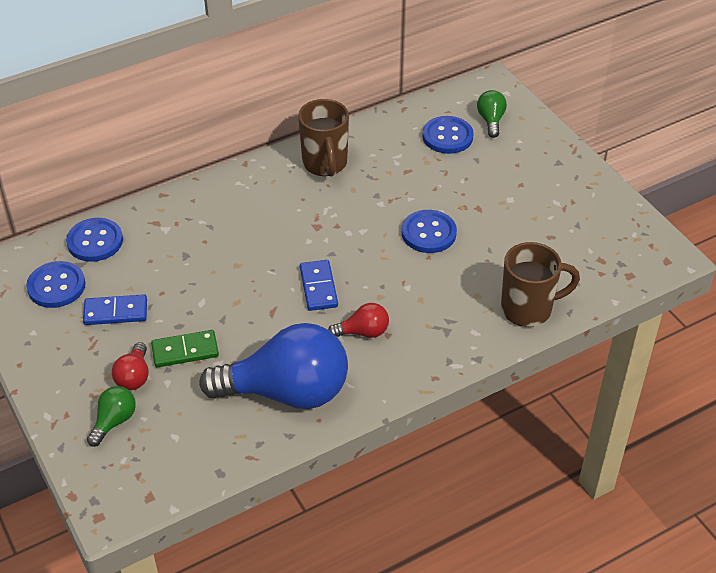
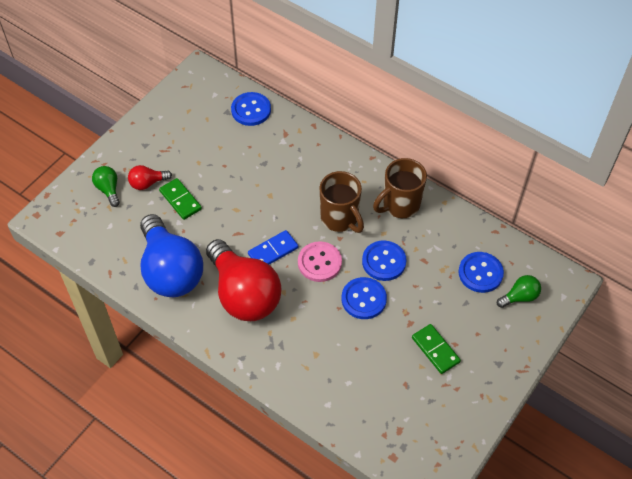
camera: 65 degrees right, 10 degrees up
(56, 286) = (202, 109): blue button -> blue button (384, 261)
(114, 421) = (108, 189): green light bulb -> green light bulb turned 120 degrees counterclockwise
(115, 312) = (195, 149): blue domino -> none
(359, 253) = (319, 262): none -> pink button
(363, 332) = (244, 294): red light bulb -> red light bulb, size x2.31
(520, 200) = (435, 350): none -> green domino
(528, 309) = (318, 394): brown mug -> brown mug (340, 219)

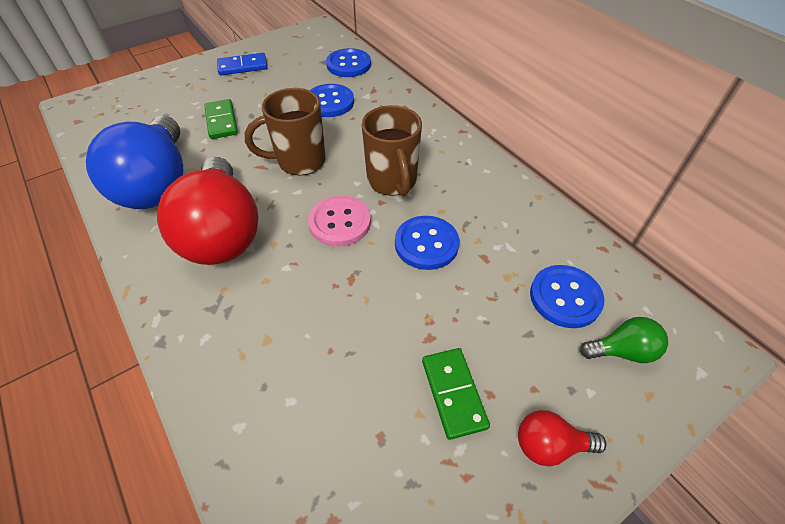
camera: 20 degrees right, 5 degrees down
(108, 189) = (157, 96): green light bulb -> none
(147, 183) = (200, 100): red light bulb -> red light bulb (550, 445)
(273, 251) = (290, 195): blue domino -> blue domino (243, 66)
(363, 299) = (375, 284): blue button -> blue button (330, 102)
(400, 205) = (476, 185): brown mug -> brown mug (299, 161)

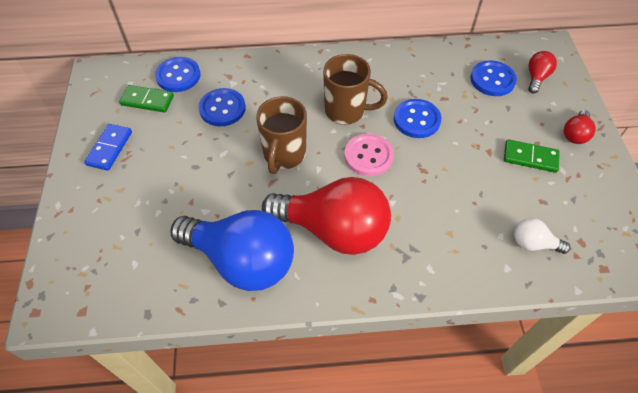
camera: 60 degrees left, 5 degrees up
(221, 121) = (187, 190): green domino -> green domino (147, 100)
(295, 448) = (533, 243): none -> white light bulb
(622, 351) = (536, 77): green light bulb -> red light bulb

